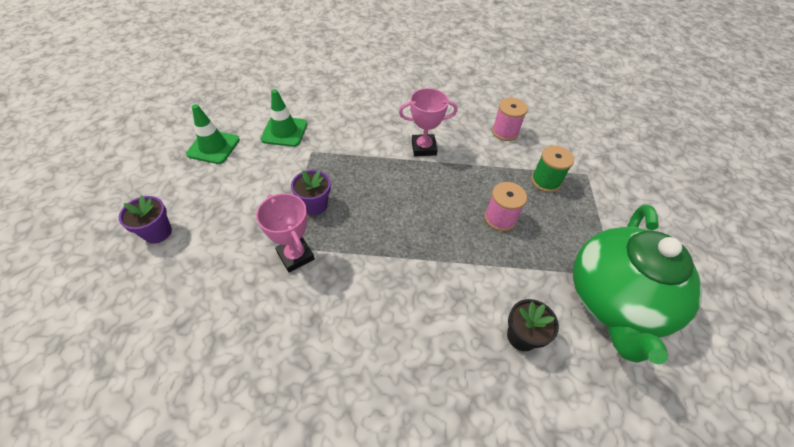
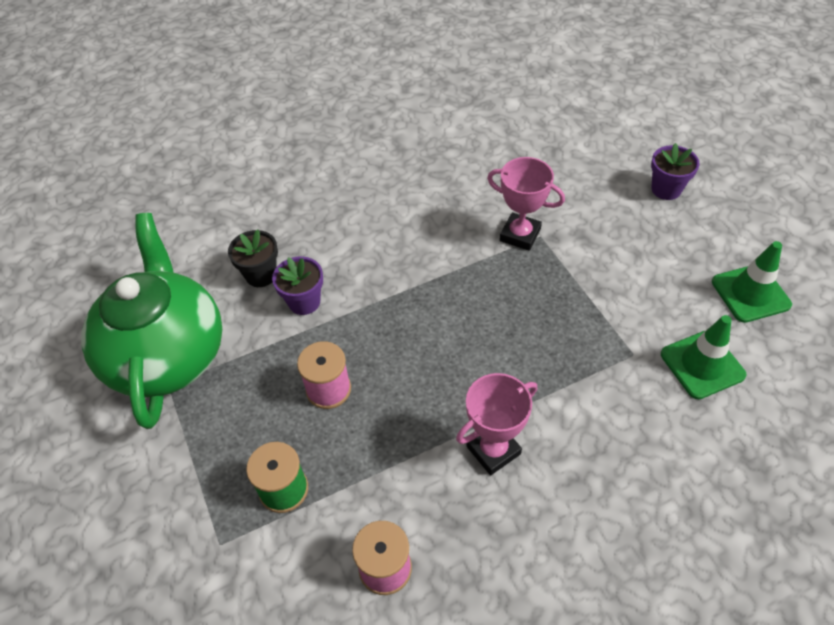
camera: 155 degrees right, 0 degrees up
(315, 205) = (553, 290): purple flower pot -> purple flower pot (304, 302)

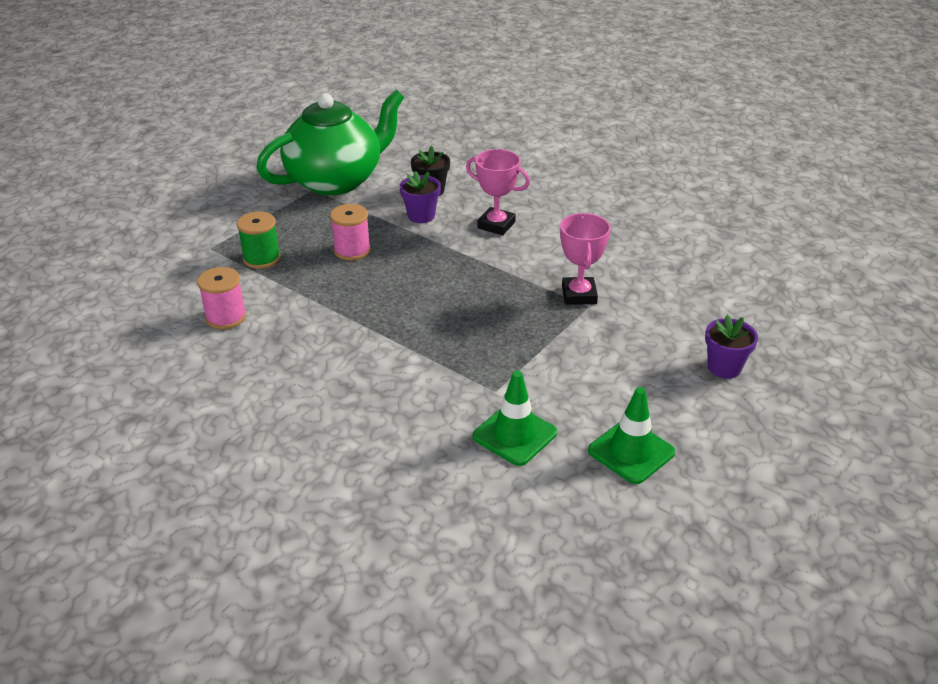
camera: 60 degrees right, 15 degrees down
(493, 450) = (348, 338): pink trophy -> pink trophy (496, 225)

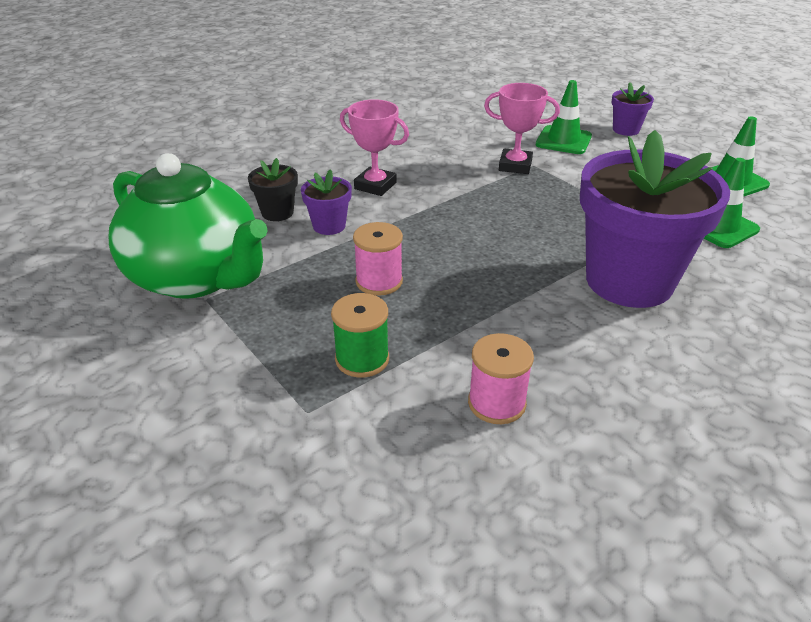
camera: 75 degrees left, 0 degrees up
(336, 180) = (197, 277): green teapot -> green teapot turned 150 degrees clockwise
(391, 374) = (629, 281): none -> purple flower pot
(496, 225) = (375, 186): pink trophy -> pink trophy turned 75 degrees clockwise
(660, 322) = (563, 140): none -> green traffic cone

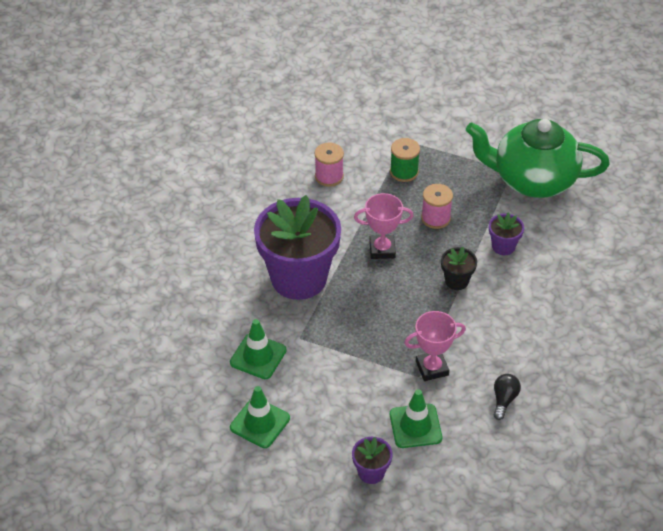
camera: 150 degrees right, 10 degrees up
(277, 213) = (546, 243): black flower pot -> black flower pot (456, 281)
(375, 186) = (511, 297): pink trophy -> pink trophy (382, 249)
(464, 132) = (504, 400): none -> black light bulb

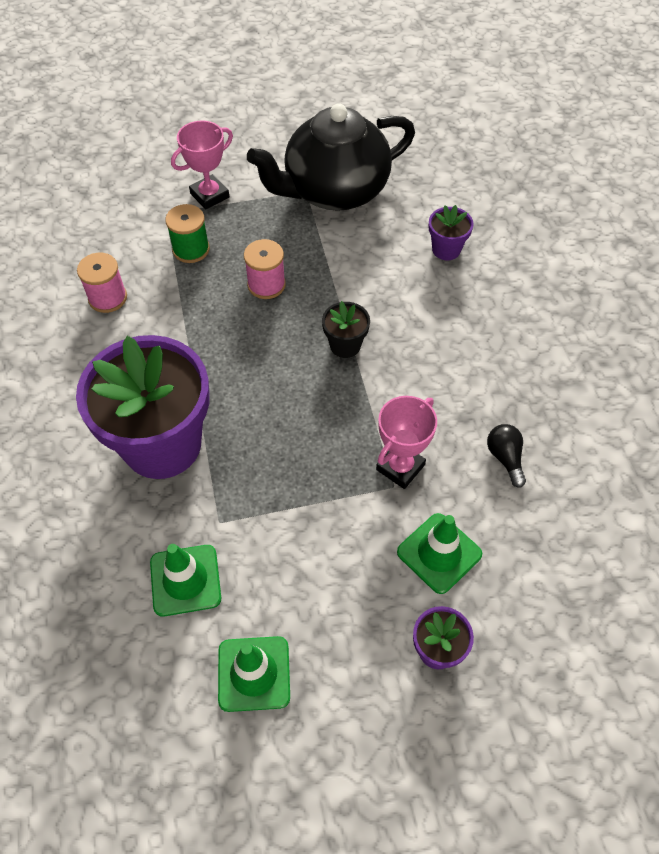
camera: 35 degrees left, 10 degrees up
(382, 249) = (235, 353): pink trophy -> pink trophy (209, 195)
(503, 246) = (362, 279): purple flower pot -> purple flower pot (446, 249)
(532, 180) = (334, 191): green teapot -> black teapot

